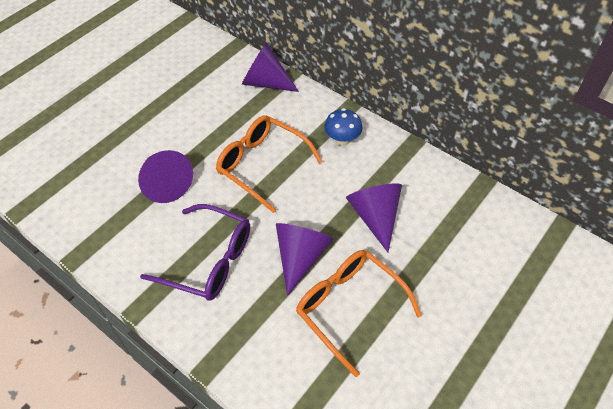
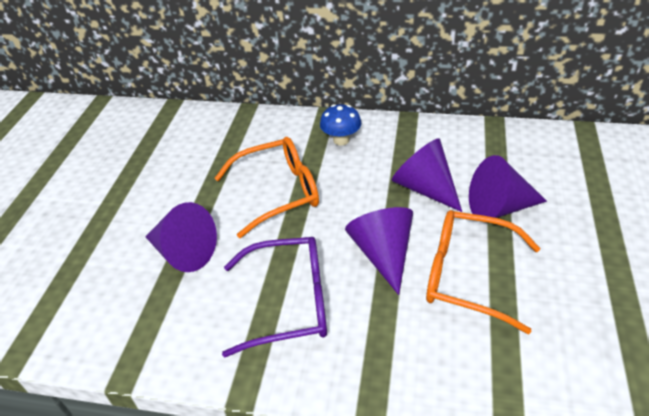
camera: 25 degrees left, 10 degrees down
(262, 165) = (278, 192): orange glasses -> orange glasses turned 150 degrees clockwise
(265, 82) = (226, 123): purple cone -> purple cone (499, 207)

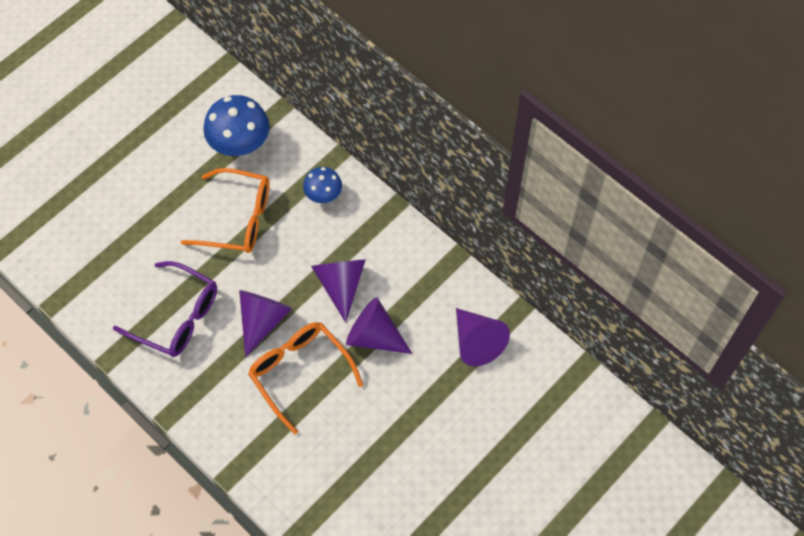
camera: 30 degrees right, 20 degrees up
(184, 252) = (140, 232): purple cone -> purple cone (477, 342)
(232, 144) = (240, 144): none -> blue mushroom

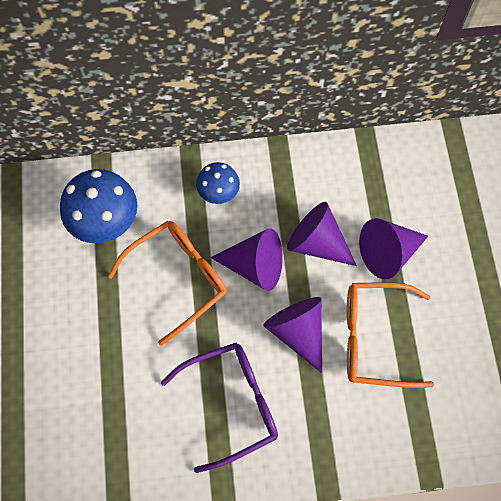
camera: 50 degrees left, 5 degrees up
(477, 342) = (457, 180): purple cone -> purple cone (255, 266)

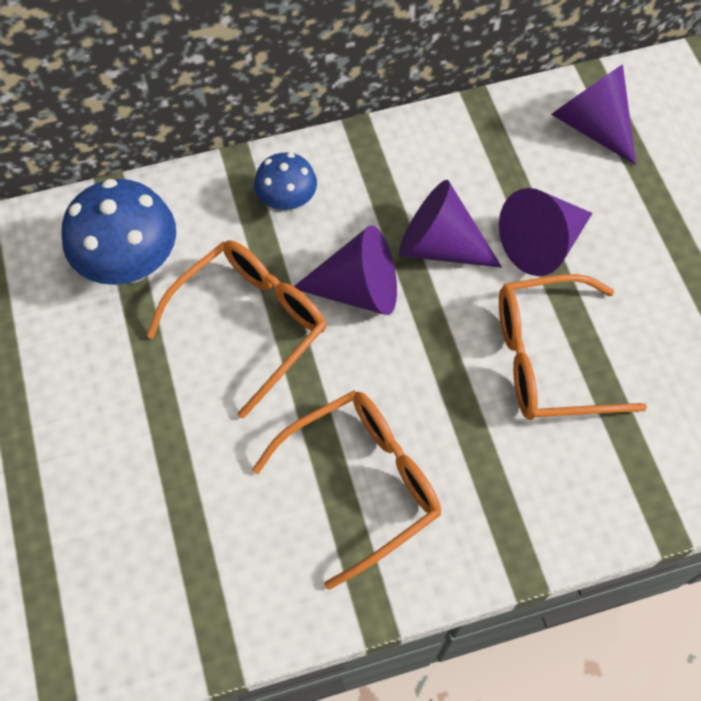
camera: 10 degrees left, 5 degrees down
(231, 404) = (362, 483): purple glasses -> orange glasses
(297, 331) = (437, 368): purple cone -> purple cone (591, 125)

